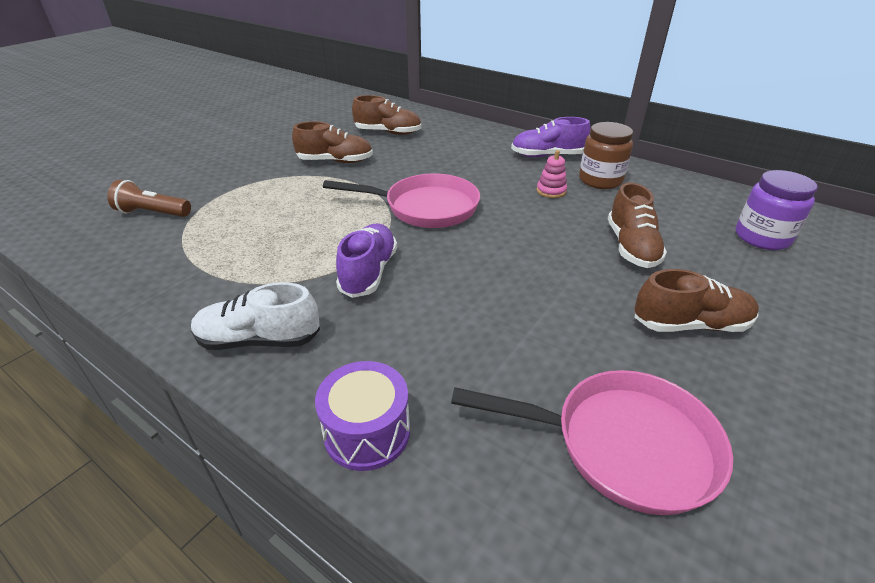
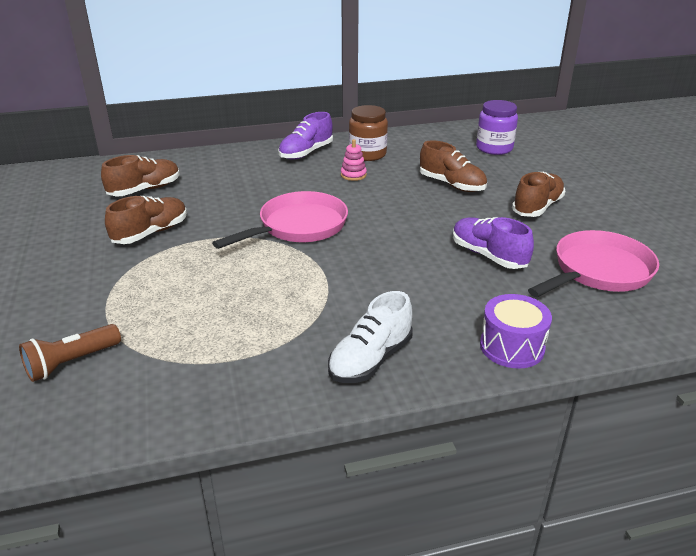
camera: 50 degrees left, 5 degrees down
(369, 272) = (349, 283): purple shoe -> purple shoe (488, 255)

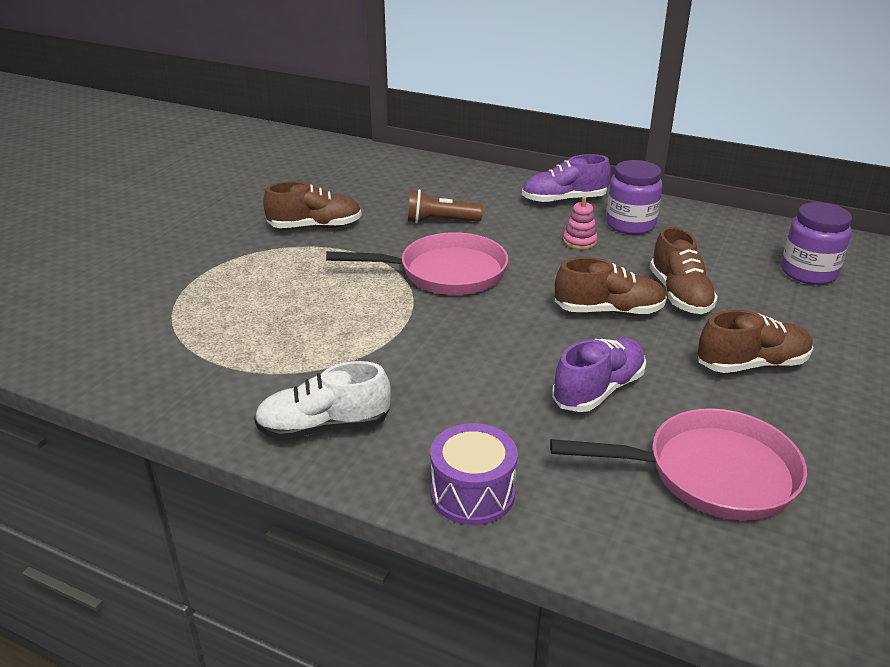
camera: 40 degrees right, 0 degrees up
(71, 362) = (122, 308): brown flashlight -> brown flashlight (440, 221)
(145, 190) = (364, 185): brown shoe -> brown shoe (608, 311)
(367, 154) = (630, 224): brown jar -> purple jar
(488, 255) = (598, 390): purple shoe -> purple shoe turned 45 degrees clockwise

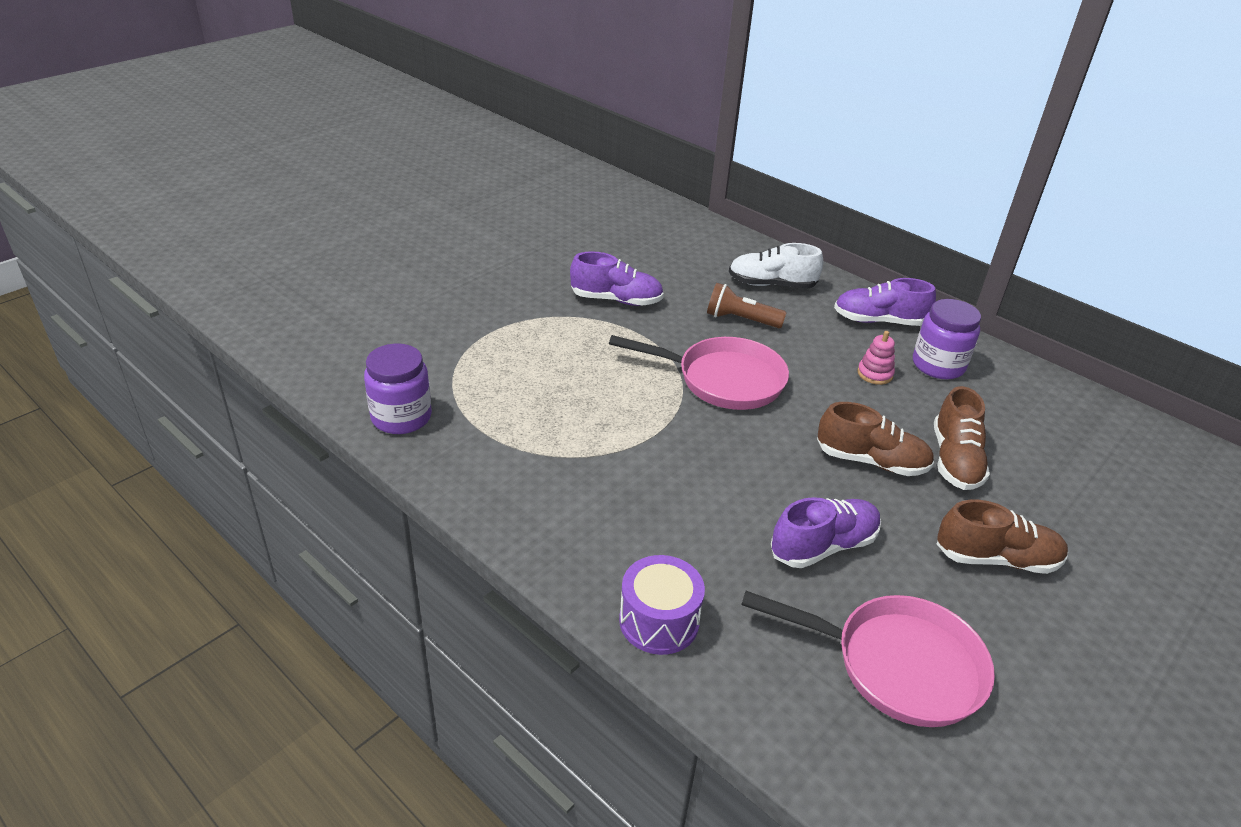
camera: 15 degrees right, 5 degrees up
(315, 227) = (616, 300): brown shoe -> purple shoe
(324, 427) = (550, 518): white shoe -> white shoe (771, 284)
(808, 272) = (1112, 467): purple jar -> purple jar (401, 417)

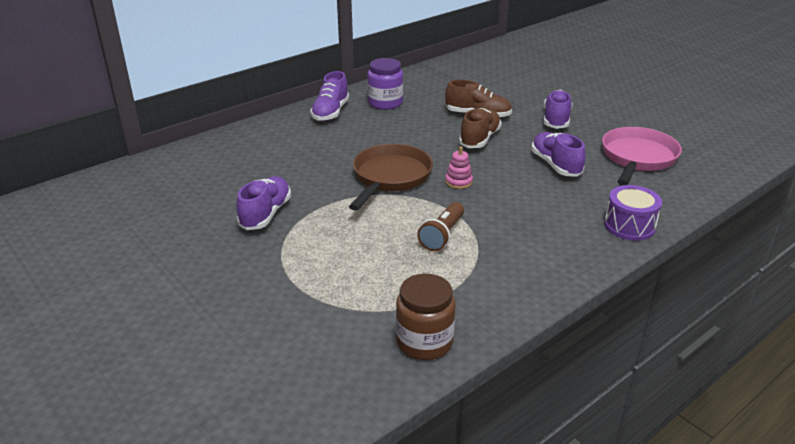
camera: 80 degrees left, 5 degrees down
(401, 417) = (424, 342): purple jar -> brown jar
(723, 380) = (390, 177): pink pan -> brown pan
(741, 320) = (314, 161): brown flashlight -> brown flashlight (442, 235)
(771, 284) = (269, 143): white shoe -> none
(875, 374) = (391, 124): pink stacking toy -> pink stacking toy (458, 182)
(996, 559) = (556, 120): brown shoe -> purple shoe

